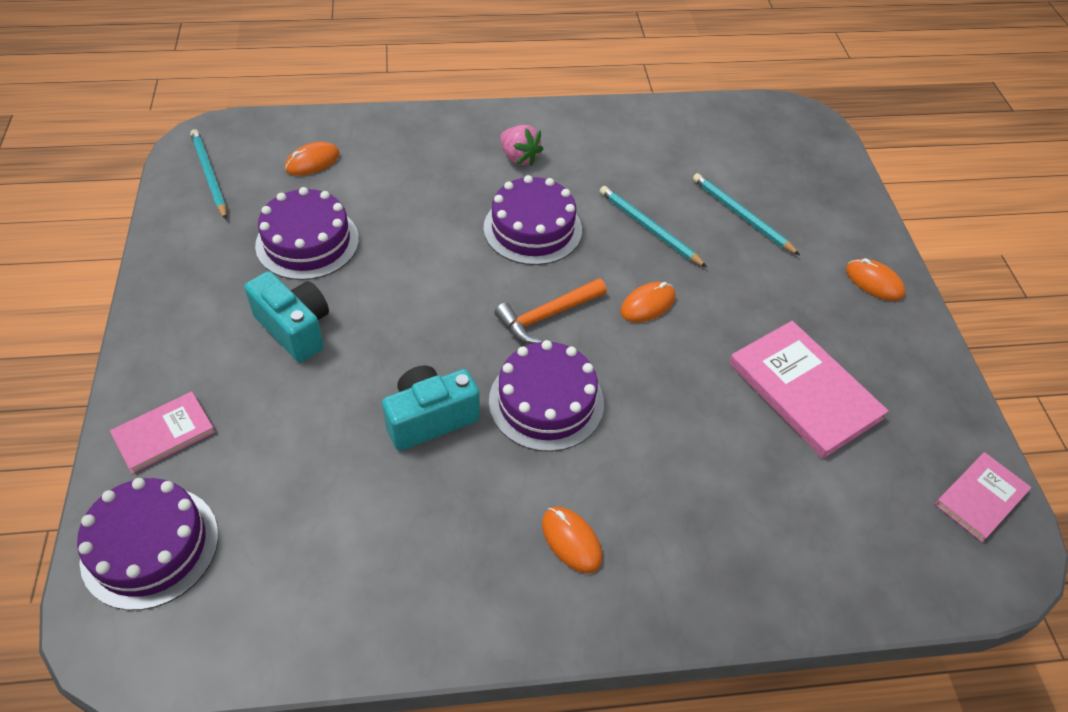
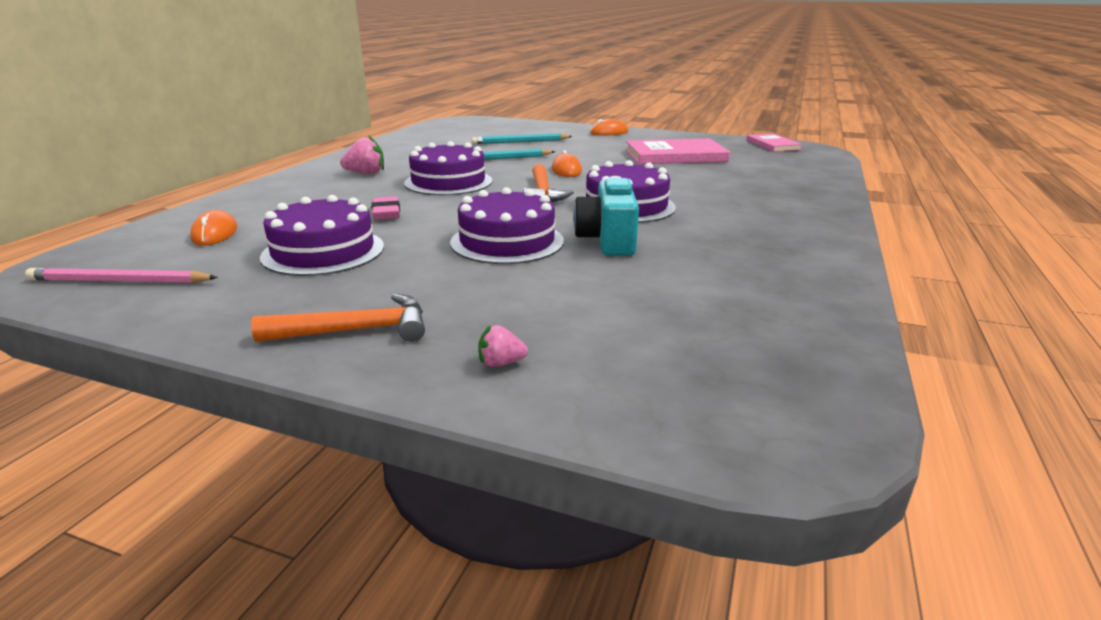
camera: 60 degrees left, 25 degrees down
(150, 546) = (670, 395): purple cake -> purple cake (507, 241)
(164, 434) = (501, 363): pink book -> pink strawberry
(183, 334) = (356, 330): none -> orange hammer
(209, 175) = (119, 281): turquoise pencil -> pink pencil
(295, 329) = (433, 273): turquoise camera -> none
(414, 231) = (386, 213): none -> pink eraser
(571, 541) = (760, 221): orange mouse -> none

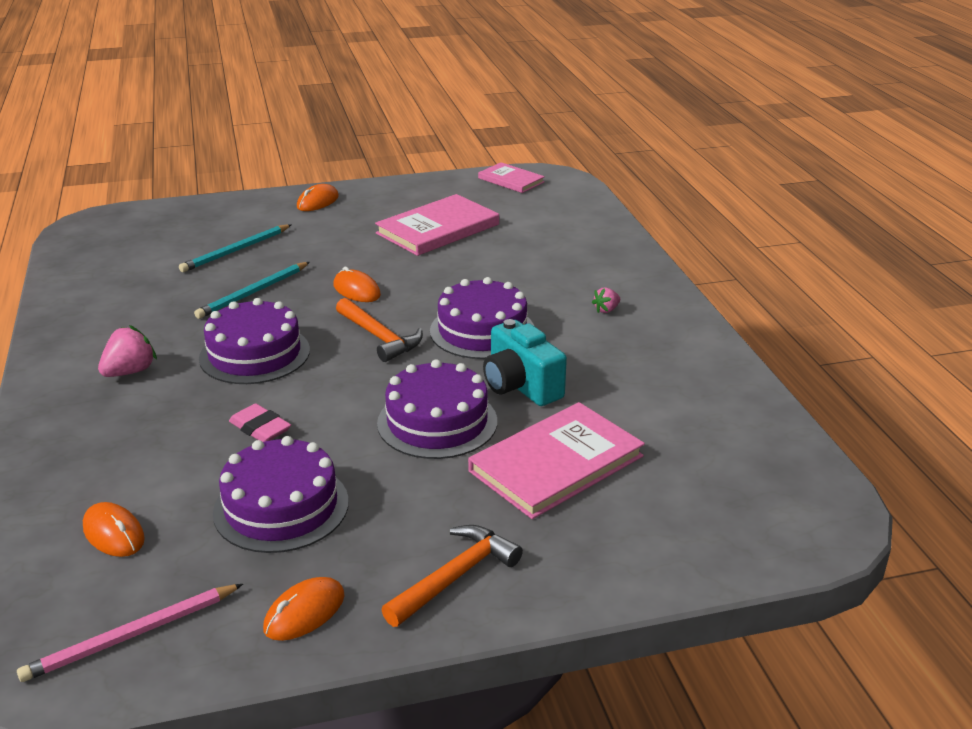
camera: 35 degrees left, 5 degrees up
(224, 309) = (304, 612): none -> orange mouse
(501, 363) = (601, 553): pink strawberry -> pink strawberry (606, 310)
(561, 291) = (556, 463): none -> pink book

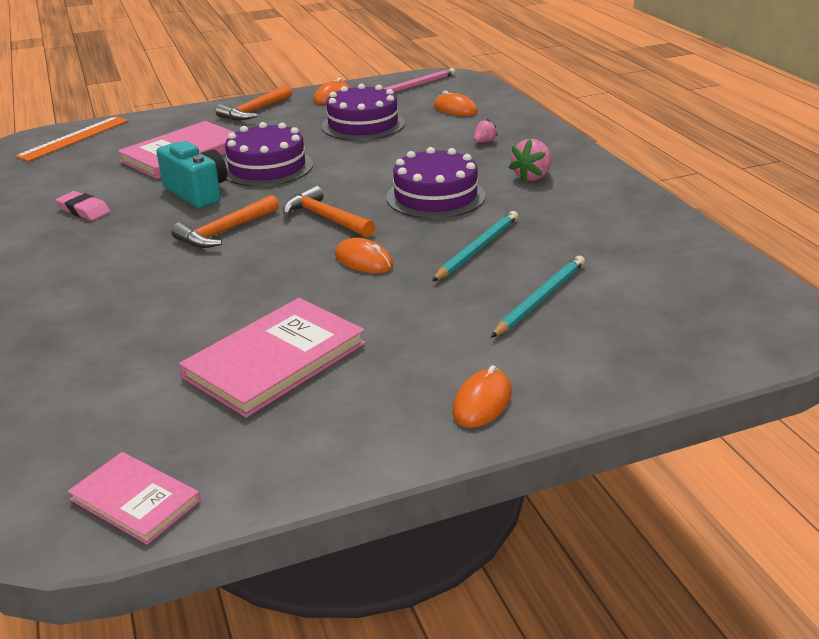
camera: 175 degrees right, 0 degrees up
(260, 428) = (399, 154): pink eraser -> pink eraser (84, 210)
(482, 331) = (225, 231): purple cake -> orange hammer
(606, 310) = (87, 262): pink strawberry -> pink strawberry (484, 142)
(748, 527) = (74, 138): none -> orange ruler

